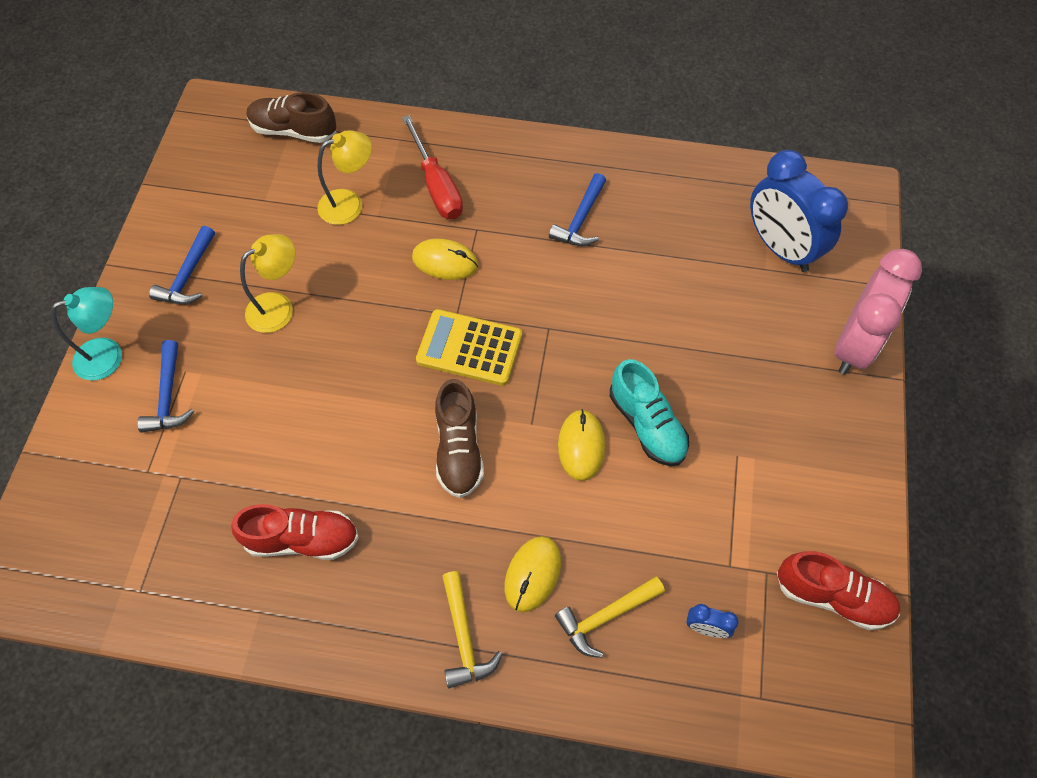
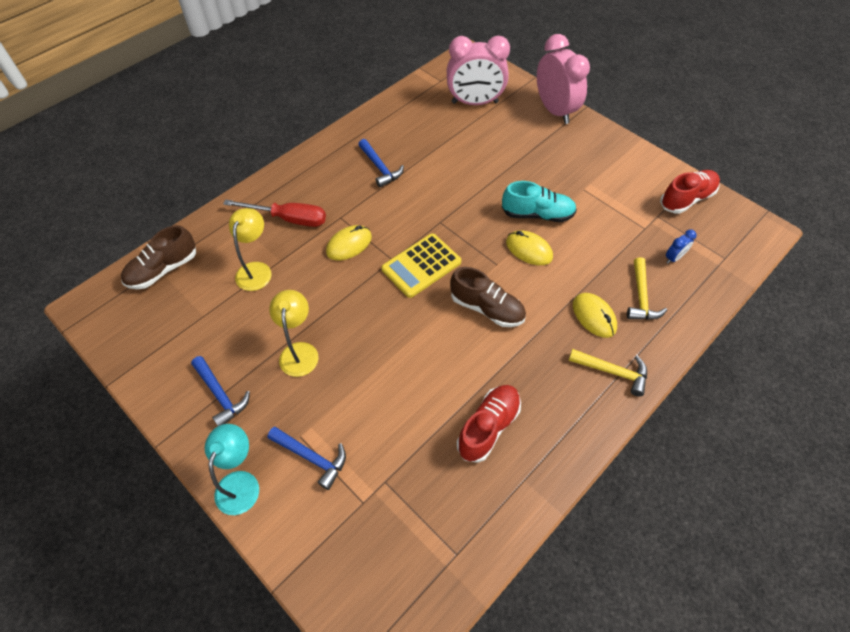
camera: 55 degrees left, 5 degrees down
(780, 248) = (474, 102): blue clock -> pink clock

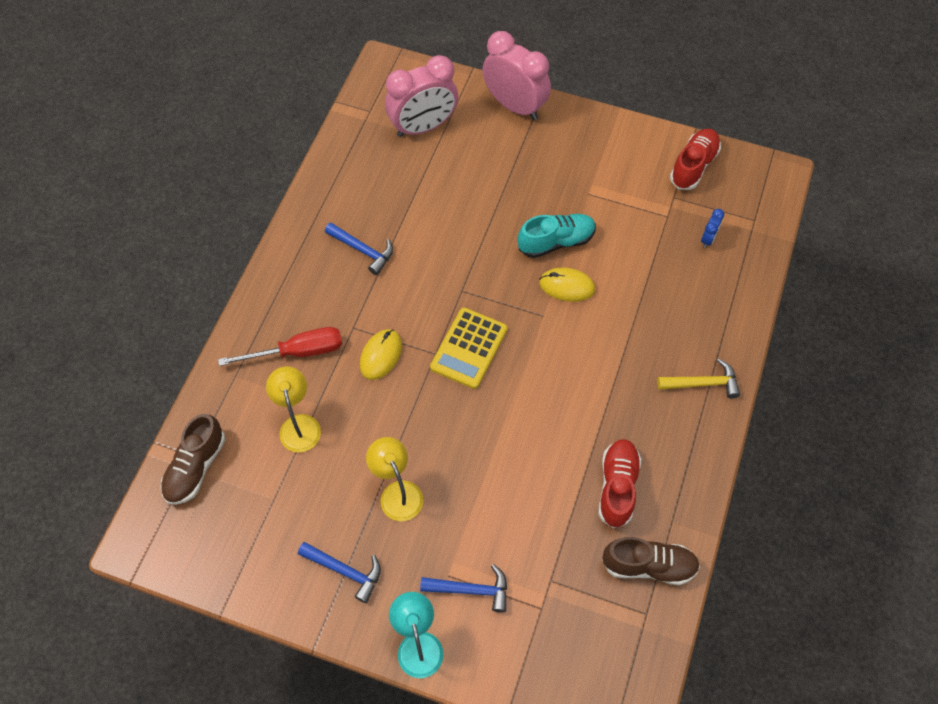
camera: 25 degrees left, 5 degrees up
(487, 308) = (557, 368): brown shoe -> brown shoe (648, 565)
(594, 316) = (661, 333): yellow mouse -> none
(641, 297) = (695, 294): yellow hammer -> none

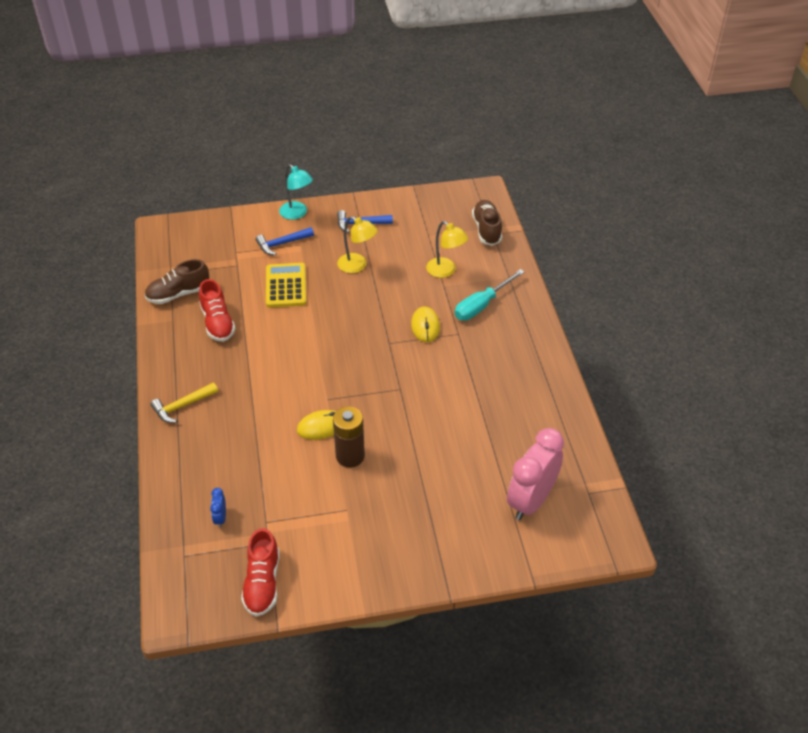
camera: 150 degrees right, 15 degrees down
(298, 352) = (481, 305): red screwdriver -> turquoise screwdriver
(363, 250) = (494, 382): blue hammer -> none
(468, 348) = (368, 355): yellow calculator -> yellow calculator (286, 286)
(514, 106) = (466, 562): pink clock -> none
(556, 242) = (350, 456): turquoise shoe -> brown battery

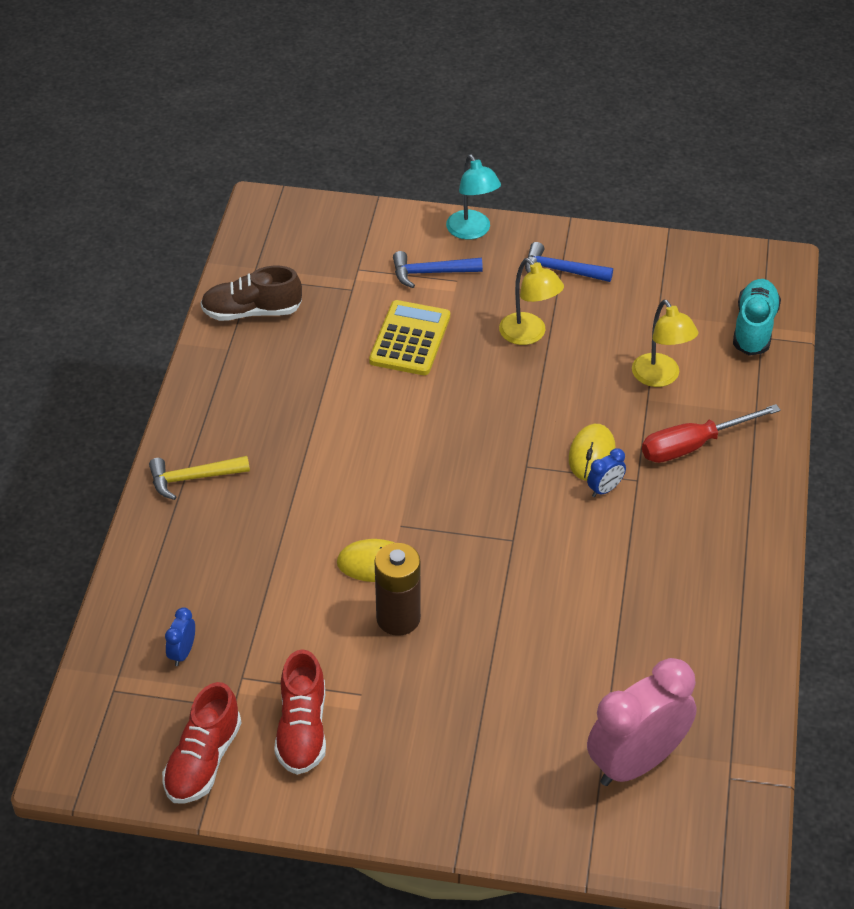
camera: 20 degrees right, 0 degrees up
(217, 323) = (290, 369): red shoe -> red shoe (302, 729)
(441, 344) = (605, 489): none -> blue clock
(481, 305) = (693, 445): turquoise screwdriver -> red screwdriver
(486, 230) = (754, 328): brown shoe -> turquoise shoe

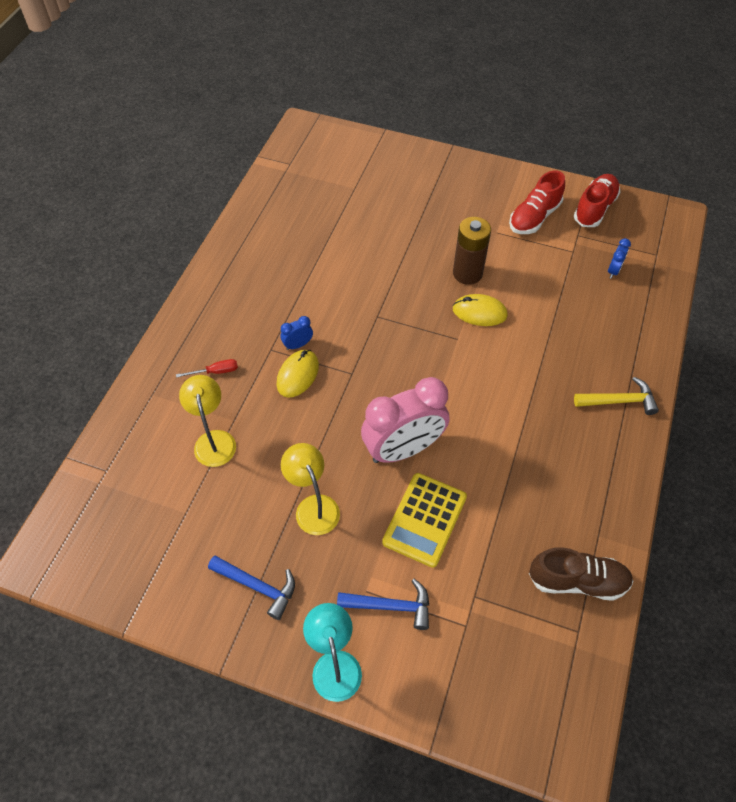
camera: 170 degrees left, 10 degrees up
(302, 729) = (534, 217): red shoe -> red shoe turned 150 degrees counterclockwise
(636, 763) = (339, 176): pink clock -> pink clock (403, 449)
(693, 445) = (215, 372): red screwdriver -> red screwdriver, size x0.50
(754, 328) = (107, 481): turquoise shoe -> none

